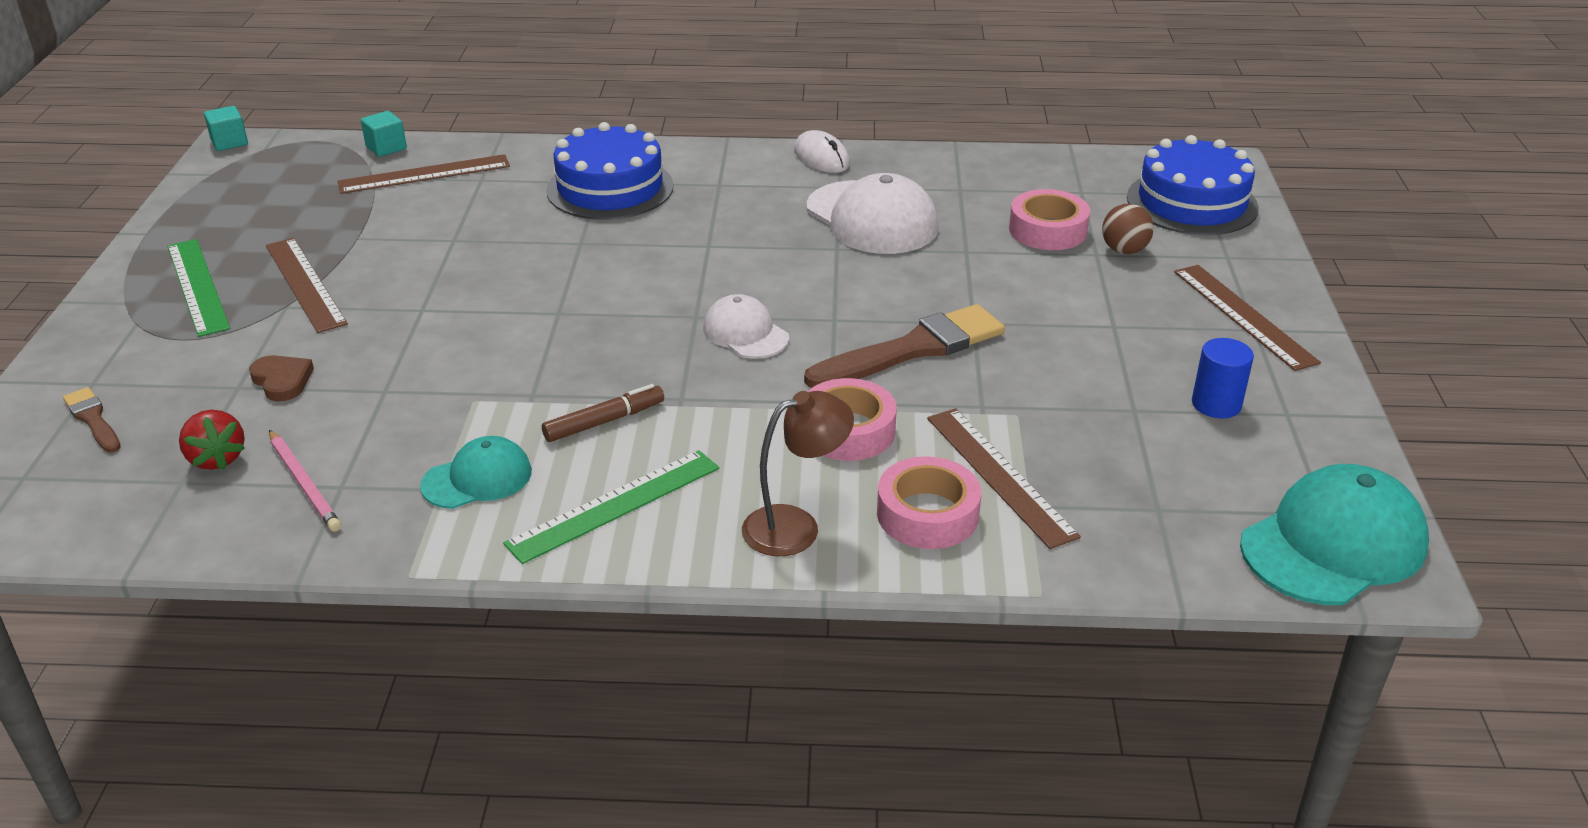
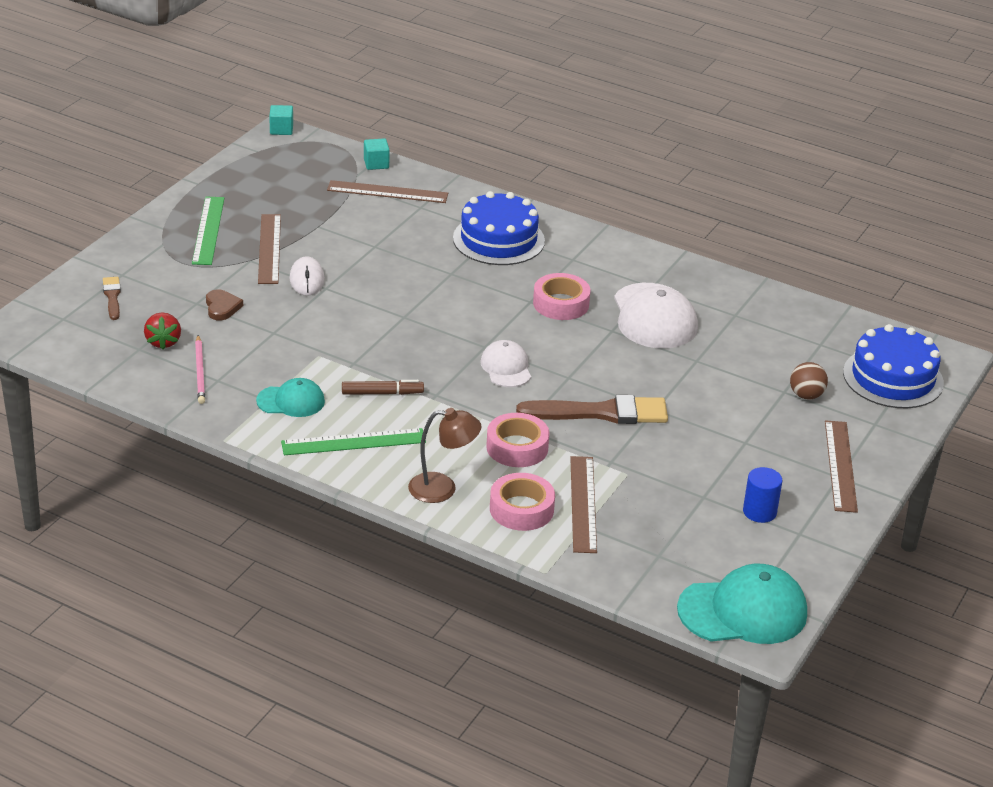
camera: 25 degrees right, 0 degrees up
(821, 157) = (660, 260): white mouse -> white mouse (307, 279)
(1047, 230) = (767, 364): pink tape -> pink tape (561, 304)

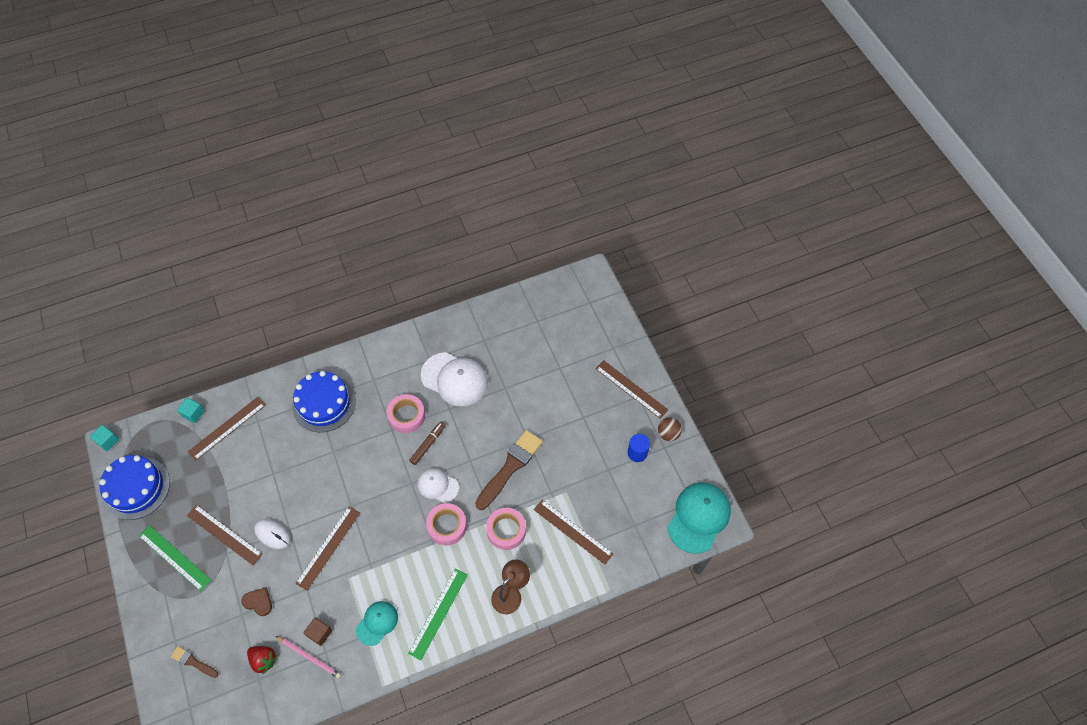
camera: 50 degrees left, 25 degrees up
(234, 366) = (320, 633): none -> brown cube
(337, 324) = (328, 547): none -> brown ruler
(382, 393) = (408, 567): brown marker -> brown marker (428, 444)
(521, 509) = (555, 565): pink tape -> pink tape (447, 526)
(806, 395) = (570, 360): brown ball -> brown ball (668, 434)
(893, 377) = (586, 311): blue cake -> blue cake (136, 488)

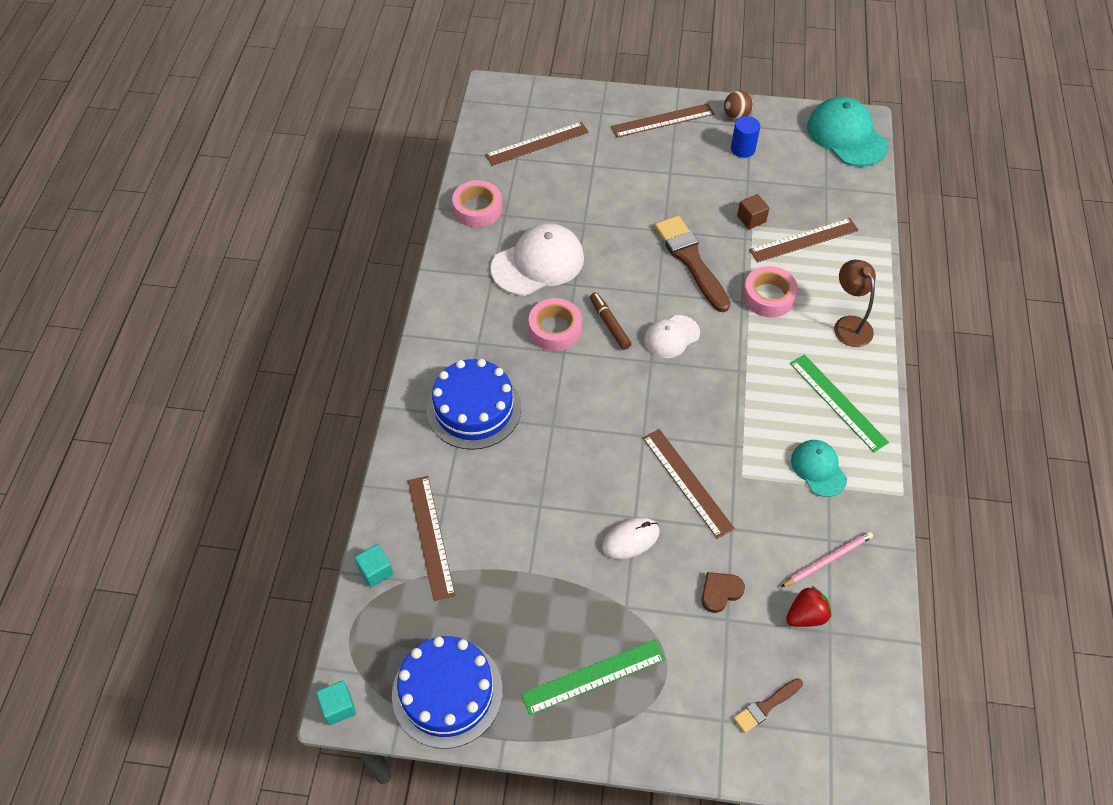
camera: 60 degrees left, 5 degrees down
(224, 534) = (595, 599): brown ruler -> brown ruler (537, 143)
(320, 633) = (801, 536): brown cube -> brown cube (751, 219)
(447, 526) = (730, 349): pink tape -> pink tape (477, 209)

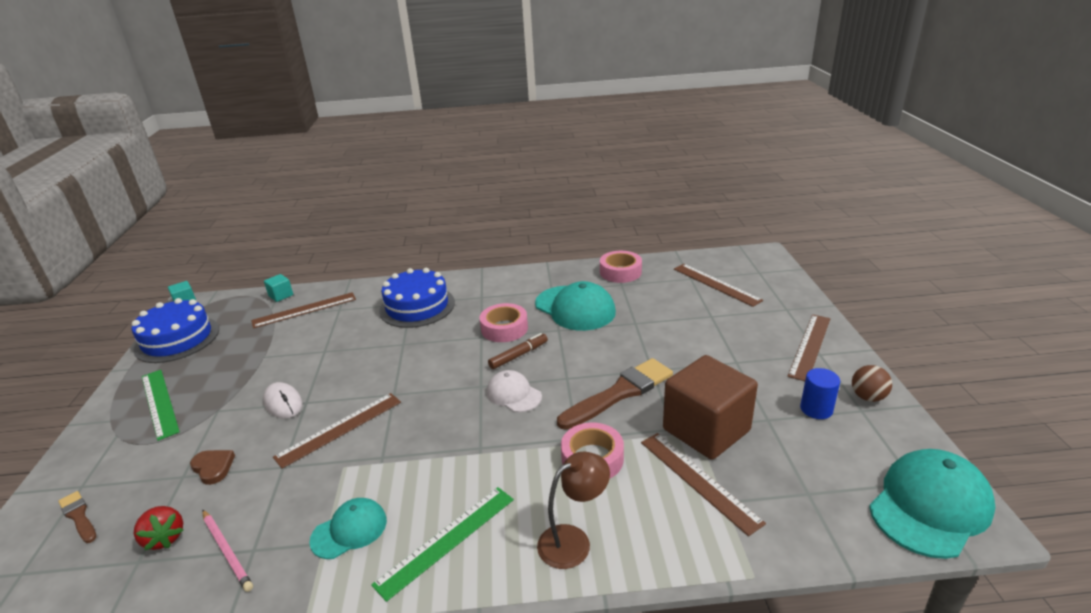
camera: 80 degrees right, 25 degrees down
(538, 263) = (575, 308): white cap -> turquoise cap
(662, 120) = (810, 346): brown ruler -> brown ruler turned 60 degrees clockwise
(751, 219) = (706, 430): brown cube -> brown cube, size x2.40

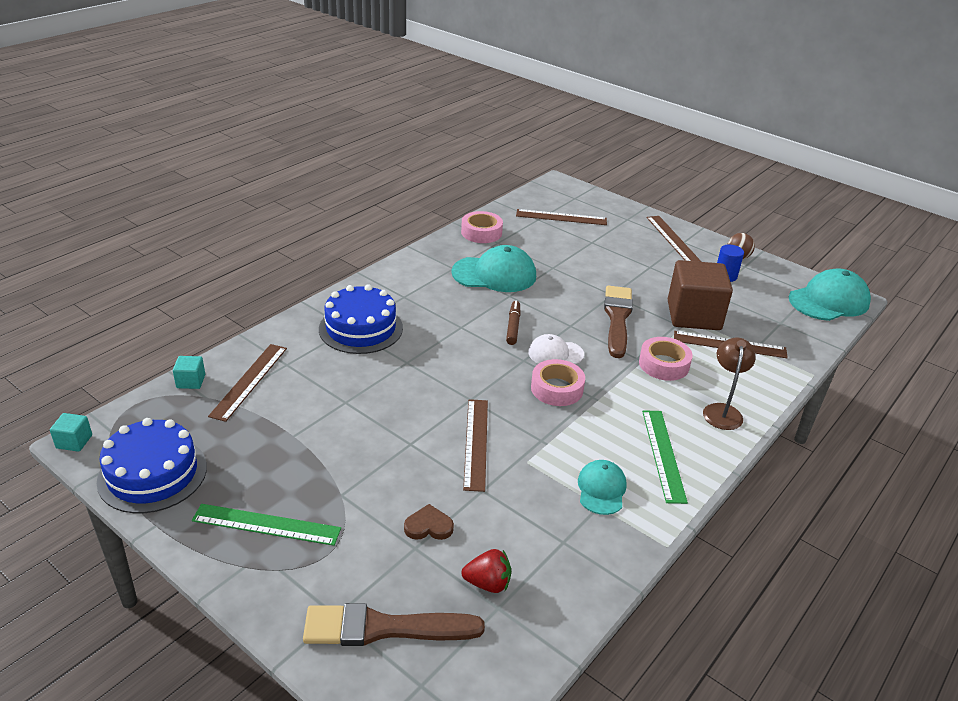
camera: 50 degrees left, 5 degrees up
(79, 516) = (384, 628): brown brush -> brown brush, size x1.99
(227, 551) = (548, 555): pink pencil -> none
(283, 403) = (392, 455): white mouse -> none
(504, 328) = (468, 312): pink tape -> pink tape (557, 388)
(930, 506) = (829, 301): turquoise cap -> turquoise cap turned 60 degrees clockwise

